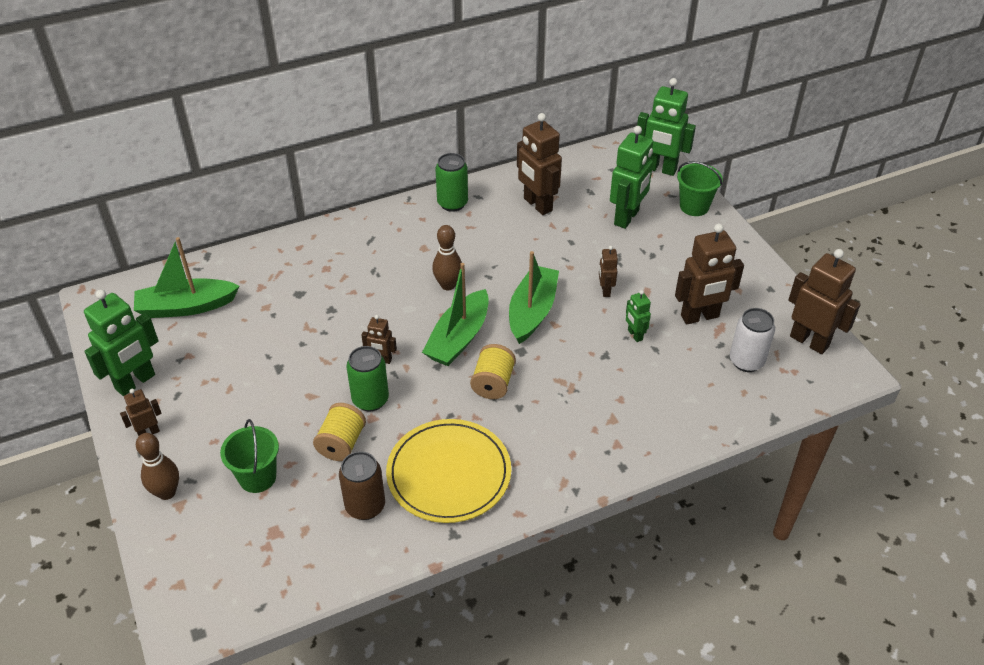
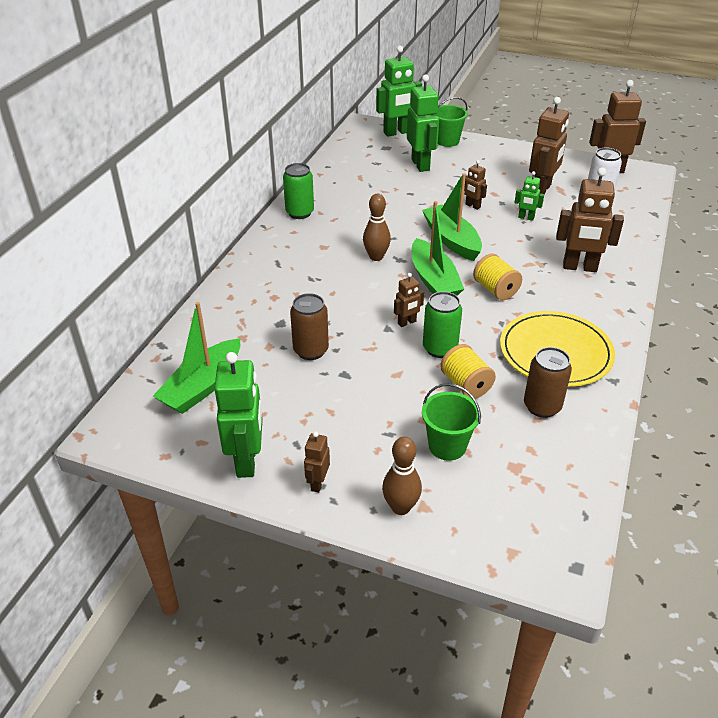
camera: 45 degrees left, 5 degrees down
(285, 331) = (311, 350): none -> brown can
(537, 205) = (356, 185): brown robot -> brown robot (579, 267)

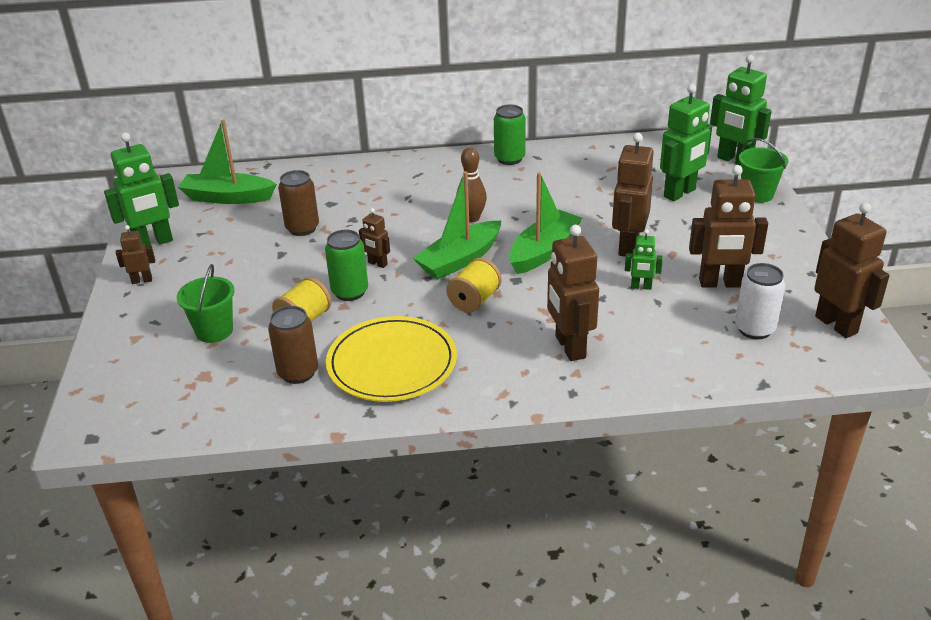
camera: 65 degrees right, 5 degrees down
(400, 507) = (130, 326): brown bowling pin -> none
(472, 206) = (628, 246): brown robot -> brown robot, size x1.97
(526, 218) = (641, 287): green robot -> green robot turned 75 degrees counterclockwise

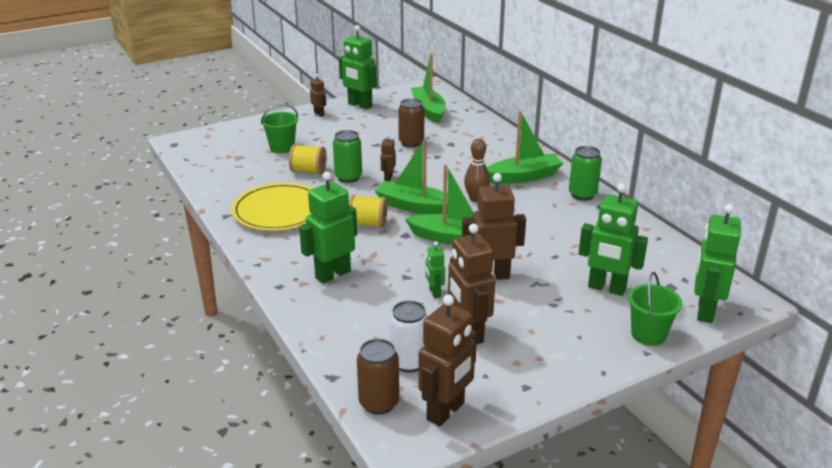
camera: 65 degrees right, 5 degrees down
(298, 373) = (254, 183): brown can -> brown can (379, 403)
(447, 179) = (523, 177): none -> green boat
(569, 347) = (332, 274): brown robot -> green robot

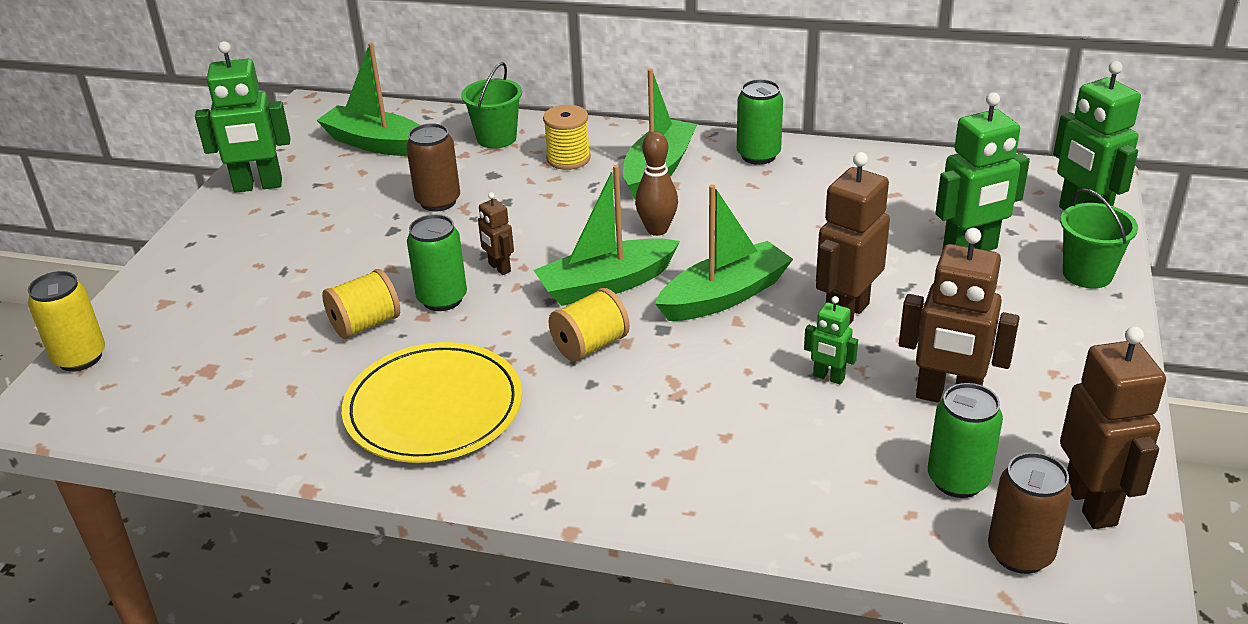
camera: 45 degrees left, 5 degrees up
(213, 132) = (80, 358): none -> yellow can
(282, 148) = (254, 314): green bucket -> green bucket (496, 138)
(319, 114) = (216, 231): brown robot -> none
(332, 274) = (675, 442): green robot -> none
(409, 362) = (958, 480): white can -> green can
(493, 153) = (568, 159): none -> yellow spool

